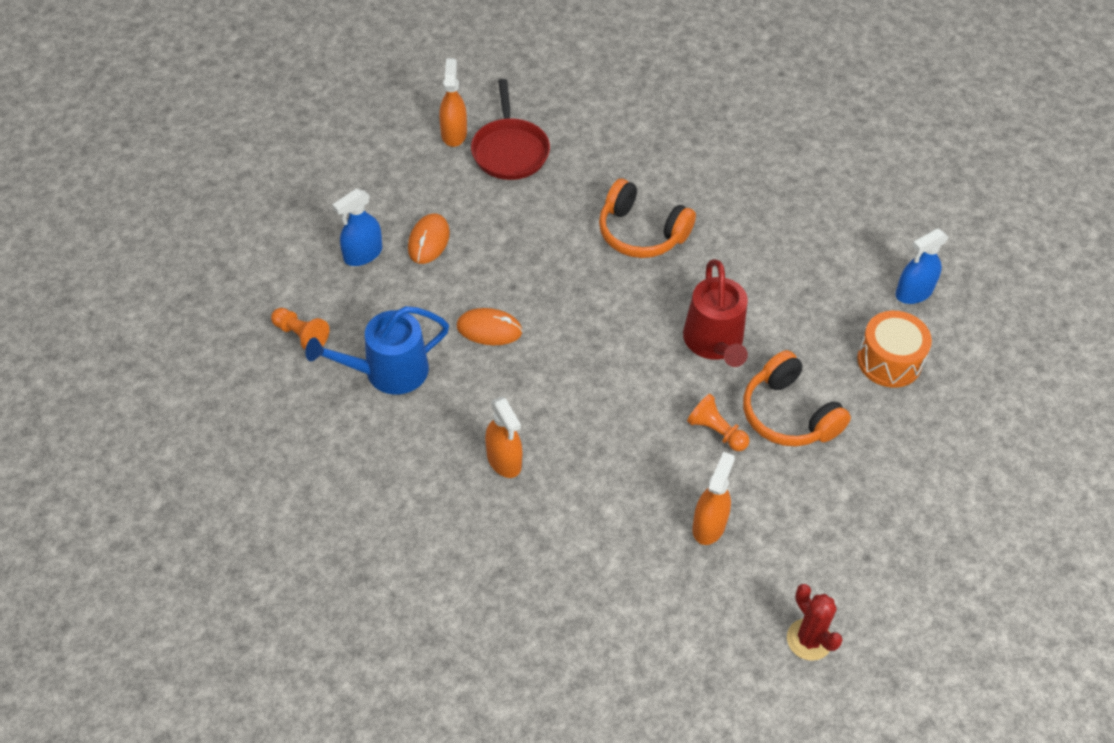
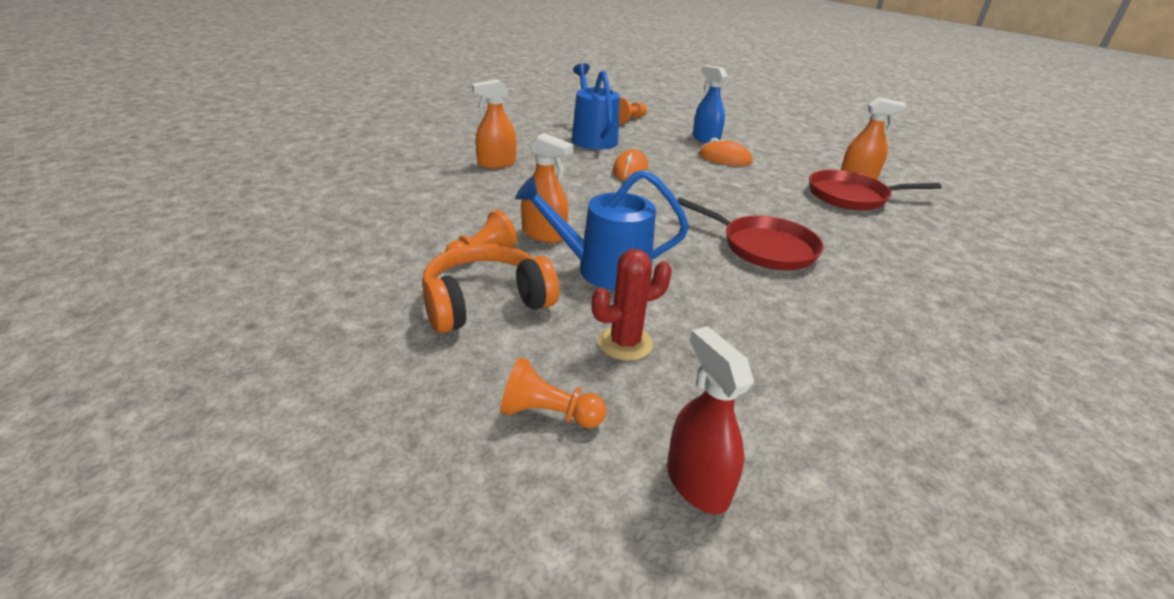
camera: 95 degrees right, 20 degrees down
(641, 233) = (763, 247): orange headphones -> red pan
(709, 525) = (374, 234): orange spray bottle -> orange spray bottle (544, 234)
(714, 342) = (604, 270): red watering can -> blue watering can
(809, 640) = (196, 267): red cactus -> red cactus (625, 343)
(889, 361) = (548, 414): orange drum -> orange pawn
(913, 292) = (697, 482): blue spray bottle -> red spray bottle

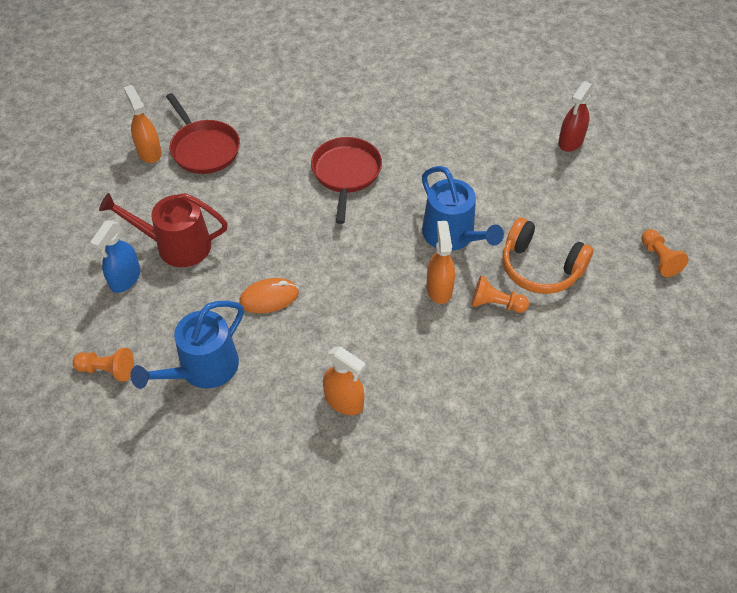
camera: 120 degrees left, 20 degrees up
(548, 414) = (585, 198): orange pawn -> orange pawn (659, 259)
(625, 343) = (512, 195): red cactus -> none
(725, 158) = (176, 246): orange mouse -> red watering can

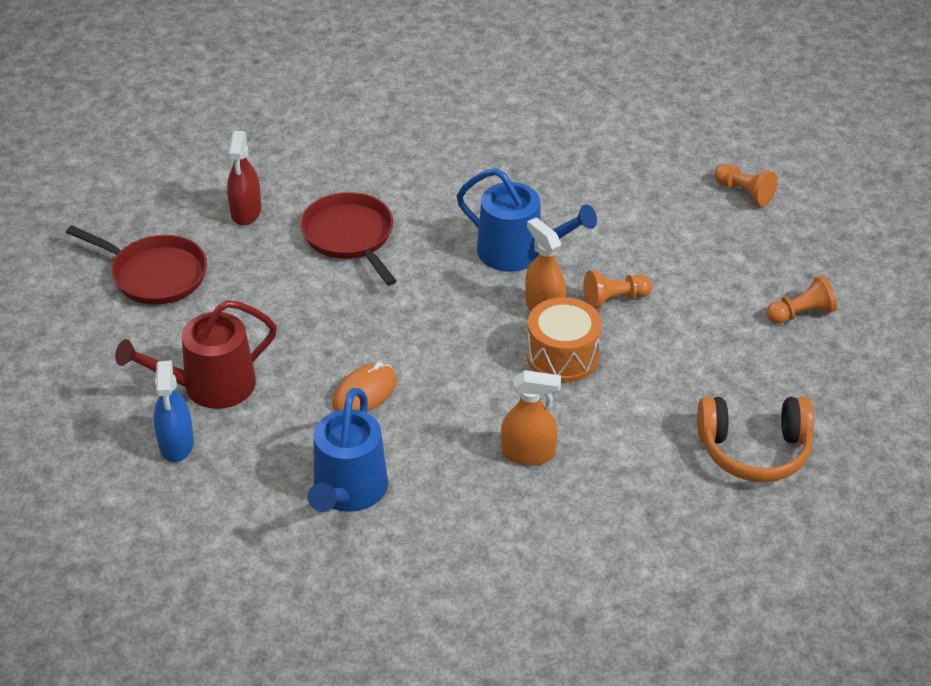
camera: 30 degrees left, 10 degrees down
(107, 370) = (236, 541): orange pawn -> orange pawn (801, 313)
(149, 152) = (87, 303): orange spray bottle -> none
(425, 333) = (562, 356): none -> orange drum
(540, 268) = (633, 247): orange headphones -> orange headphones (754, 450)
(570, 141) = (573, 114): red spray bottle -> red spray bottle (246, 212)

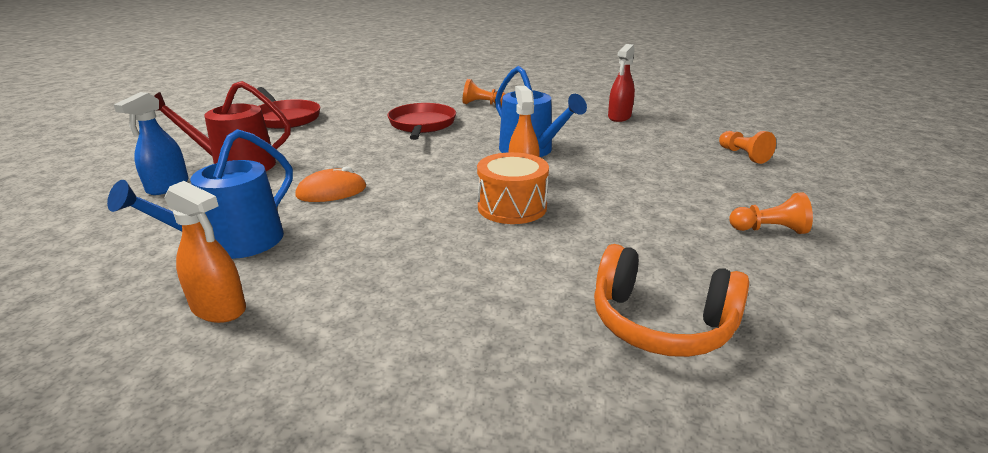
camera: 25 degrees right, 15 degrees down
(246, 212) = (373, 107): red spray bottle -> red spray bottle (619, 117)
(528, 453) = (415, 260): orange spray bottle -> orange spray bottle (219, 308)
(614, 299) = (587, 186): orange pawn -> orange pawn (482, 104)

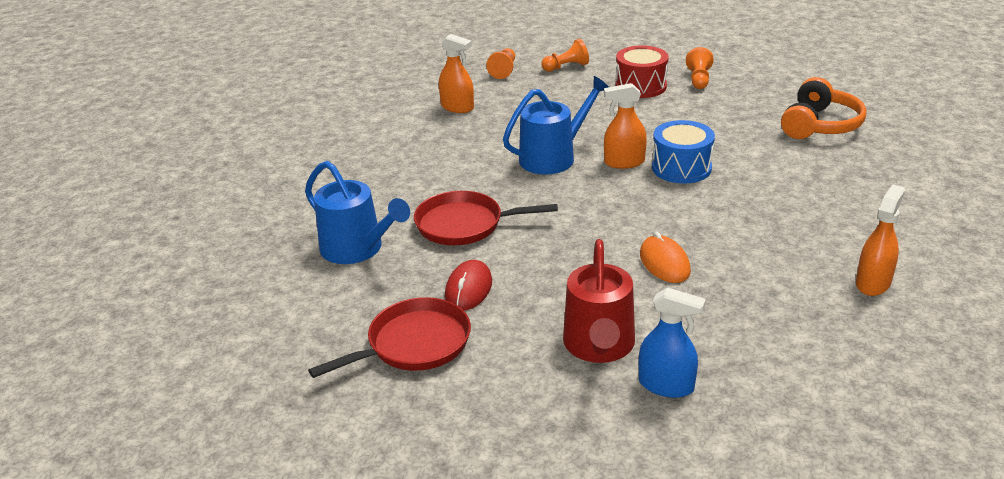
camera: 85 degrees left, 5 degrees up
(234, 243) = (780, 299): blue watering can -> blue watering can (357, 249)
(336, 128) = (468, 289): none -> red mouse
(482, 104) = (389, 186): orange pawn -> orange pawn (504, 70)
(512, 207) = (681, 168): orange drum -> blue drum
(619, 117) = (457, 107): red spray bottle -> orange spray bottle
(718, 192) = (641, 86): none -> red drum

